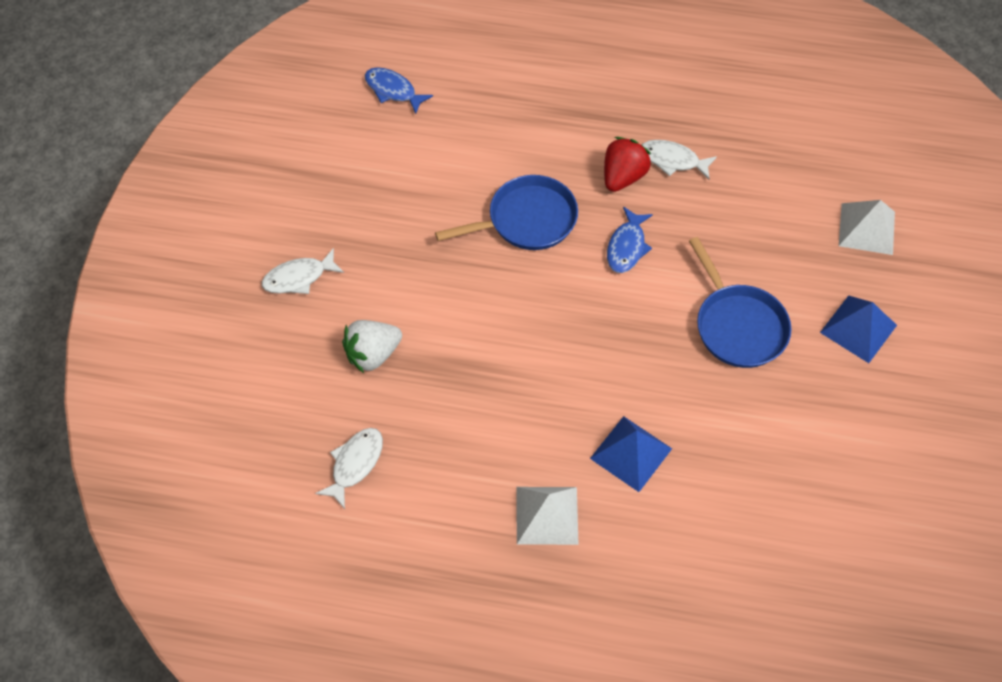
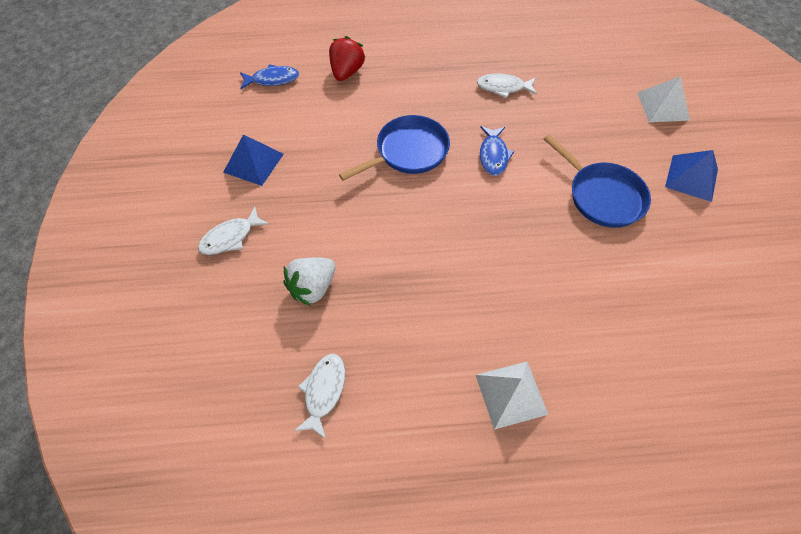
camera: 15 degrees left, 0 degrees up
(393, 90) = (272, 79): blue fish -> blue fish turned 150 degrees clockwise
(623, 177) = (471, 106): red strawberry -> red strawberry (347, 72)
(631, 453) = (561, 319): blue pyramid -> blue pyramid (253, 163)

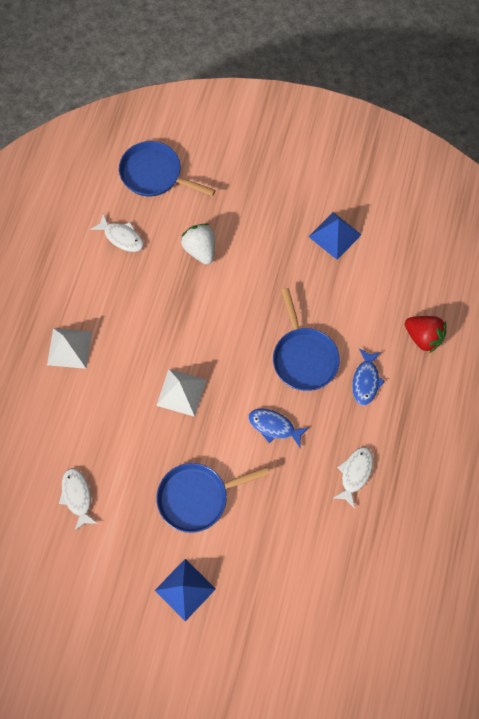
camera: 110 degrees right, 10 degrees up
(209, 385) = (154, 174): none -> blue pan
(230, 237) = (265, 206): white fish -> white fish (77, 496)
(272, 79) = (433, 271): blue fish -> blue fish (366, 381)
(662, 106) = (277, 619): white pyramid -> white pyramid (181, 392)

